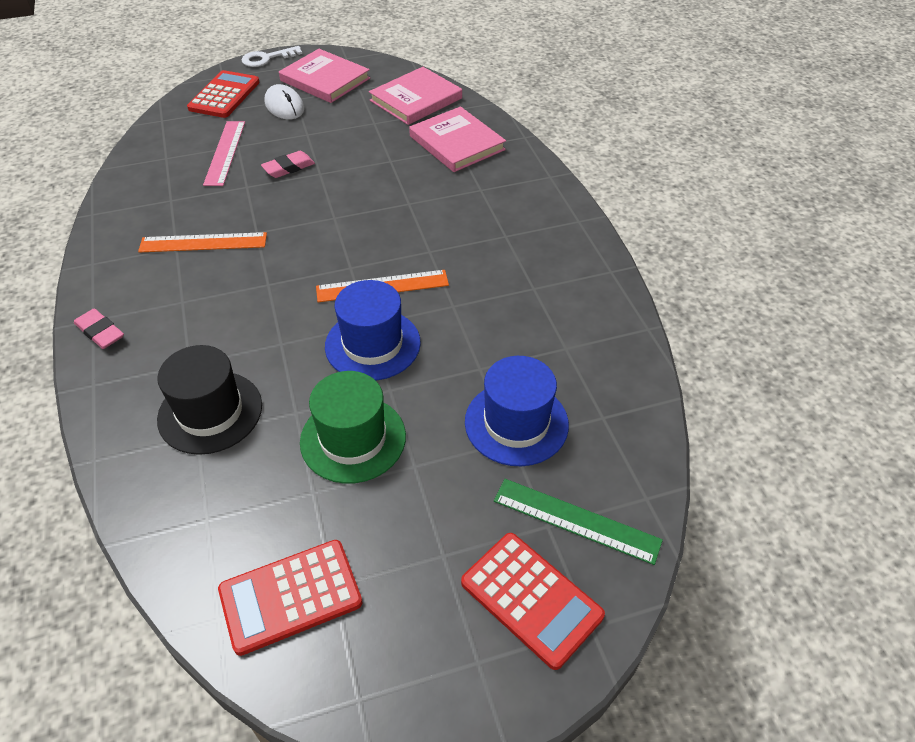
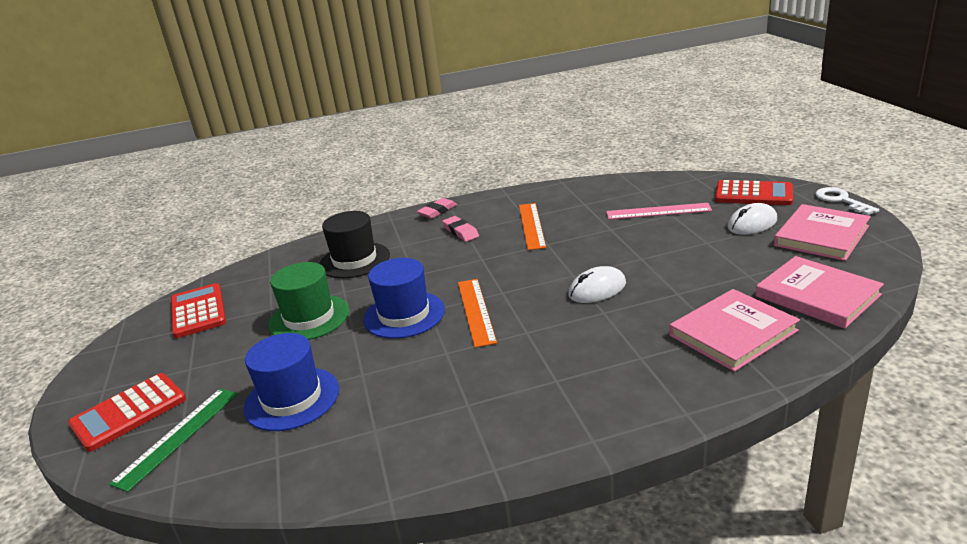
camera: 95 degrees right, 20 degrees down
(289, 168) = (644, 242): pink eraser -> pink eraser (460, 232)
(368, 204) = (597, 289): none -> white mouse

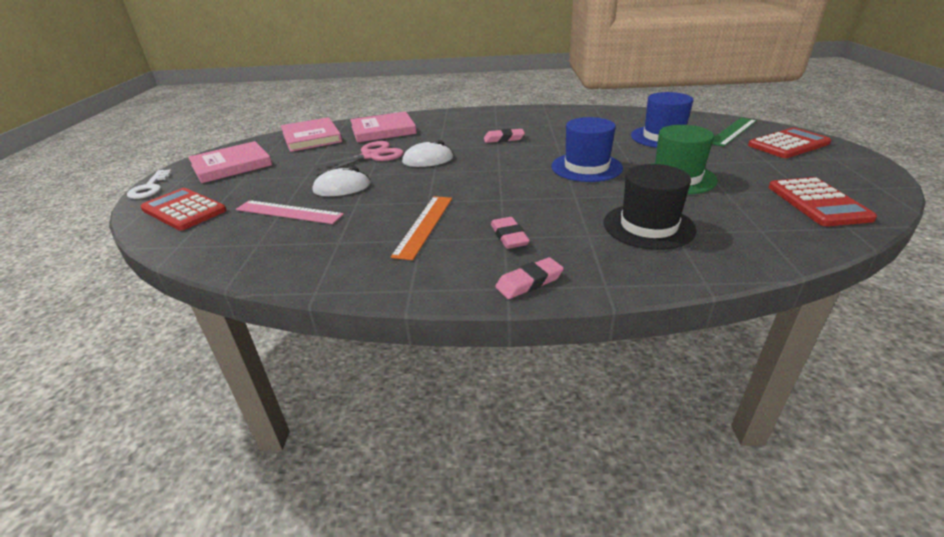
camera: 165 degrees left, 5 degrees up
(476, 311) = (526, 161): orange ruler -> none
(526, 349) = (504, 139): none -> pink eraser
(676, 281) = (371, 156): none -> pink scissors
(752, 224) = (248, 183): white mouse -> white mouse (342, 188)

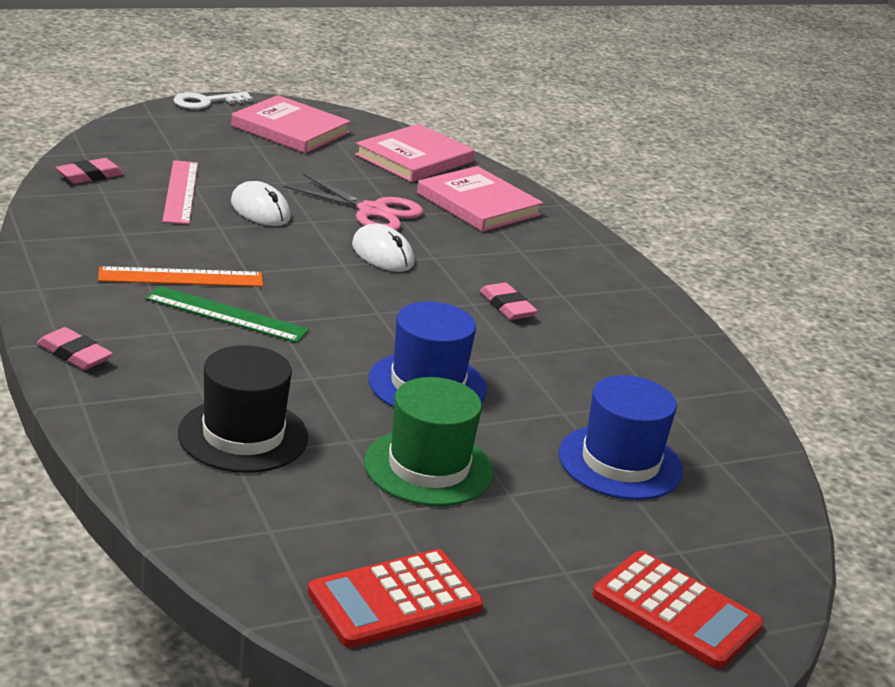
camera: 60 degrees right, 5 degrees down
(184, 210) = (161, 135): red calculator -> none
(509, 236) = (175, 335): pink eraser -> pink eraser (90, 176)
(732, 131) = (711, 548): green ruler -> green ruler (226, 314)

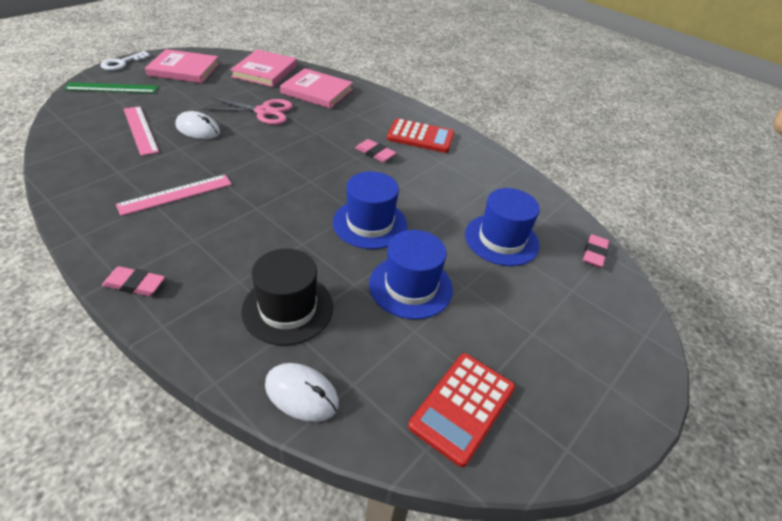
camera: 25 degrees left, 15 degrees up
(90, 176) = (72, 134): pink eraser -> pink eraser (594, 254)
(181, 277) = (176, 194): orange ruler -> pink ruler
(226, 314) = (221, 214): green ruler -> green ruler (112, 88)
(382, 254) = (287, 139): white mouse -> white mouse (301, 394)
(428, 467) = (410, 286): green hat -> blue hat
(676, 611) = (602, 335): red calculator -> red calculator (420, 137)

